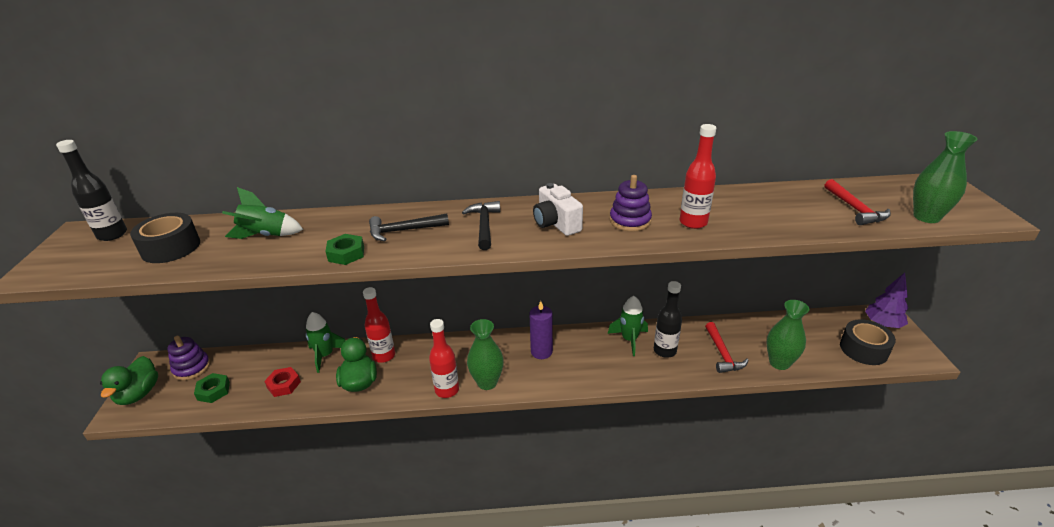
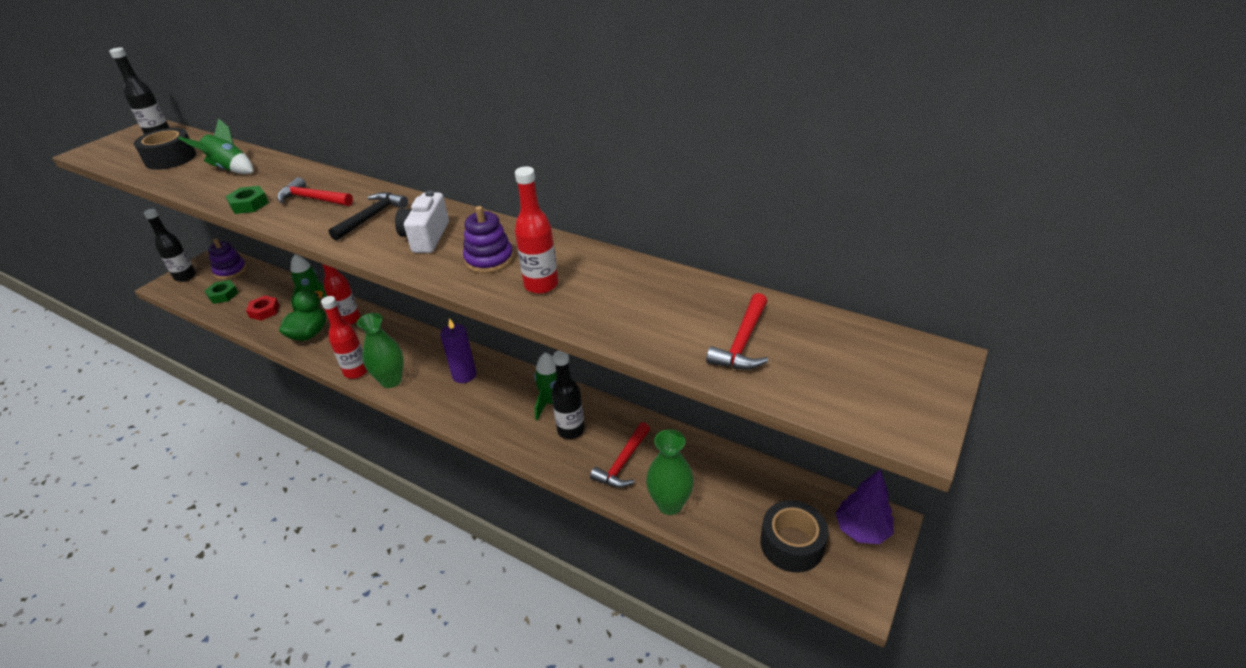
camera: 35 degrees right, 5 degrees up
(139, 394) = (185, 276): green duck -> black bottle
(404, 230) = (313, 199): black hammer -> red hammer
(926, 217) = (814, 390): green vase -> none

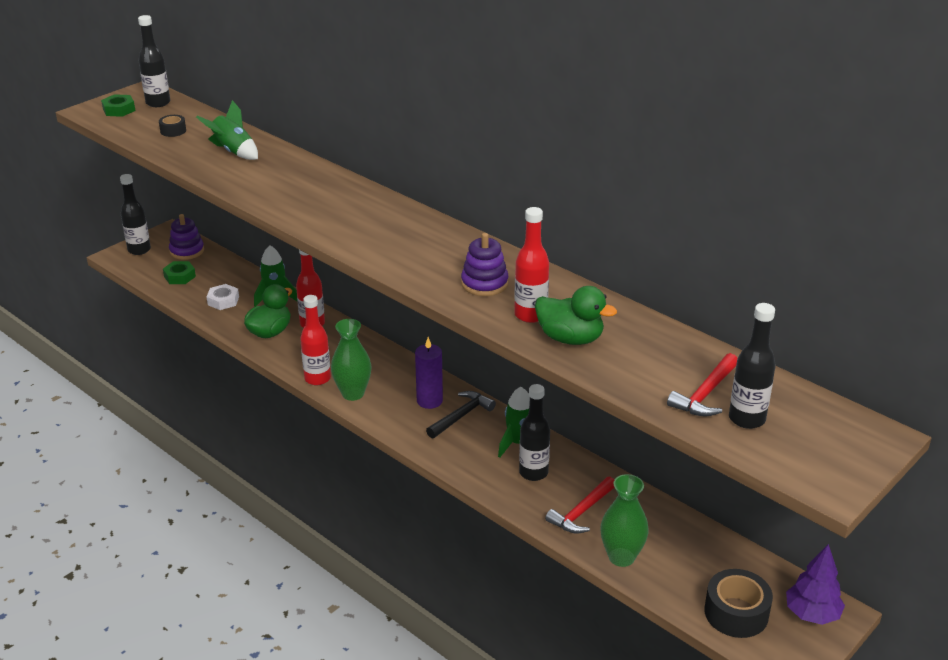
camera: 10 degrees right, 5 degrees down
(170, 158) = (173, 131): black tape -> black tape, size x0.53
(249, 204) = (255, 193): green nut -> green nut (119, 110)
(264, 311) = (223, 301): red nut -> white nut
(313, 199) = (317, 196): red hammer -> none
(372, 217) = (374, 224): black hammer -> black hammer (461, 416)
(426, 237) = (426, 252): white camera -> none
(587, 304) = (570, 338): none -> green duck
(794, 363) = (746, 419): none -> black bottle

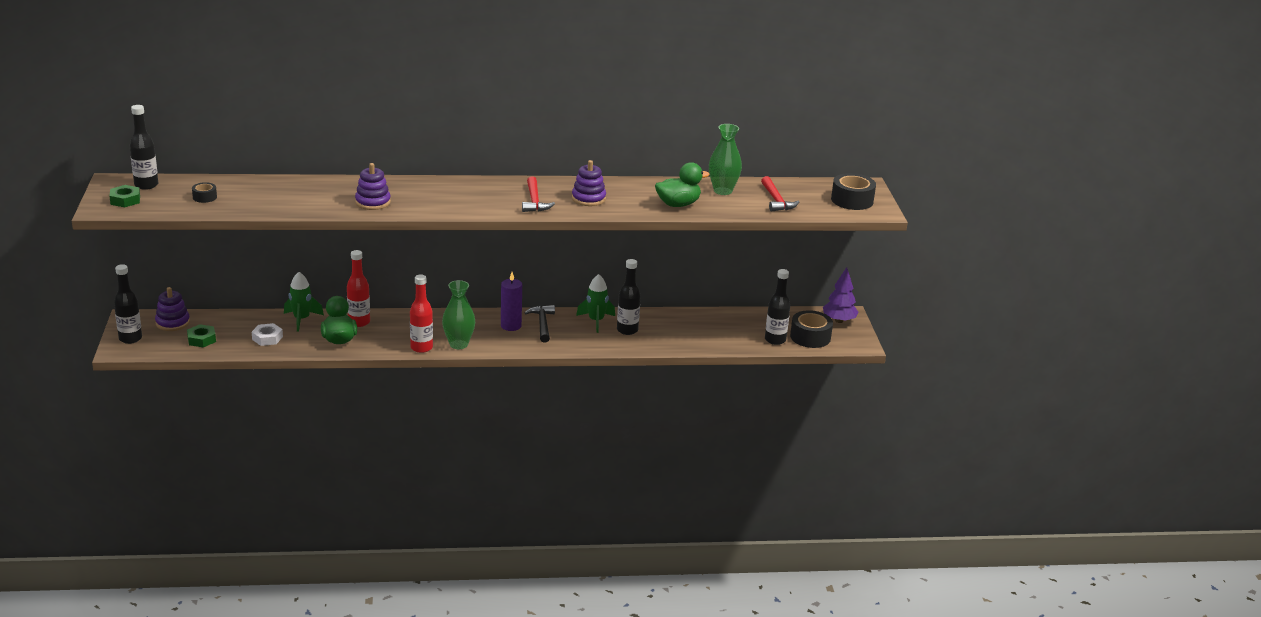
camera: 50 degrees left, 5 degrees down
(233, 152) = (281, 193): green rocket -> none
(282, 193) = (373, 202): none -> purple stacking toy
(530, 315) = (640, 203): red bottle -> none
(581, 512) = (680, 334): red hammer -> red hammer (534, 201)
(621, 557) = (729, 343): green vase -> green vase (722, 191)
(746, 419) = (808, 202): black bottle -> black bottle (775, 340)
(817, 448) = (852, 200): none -> black tape

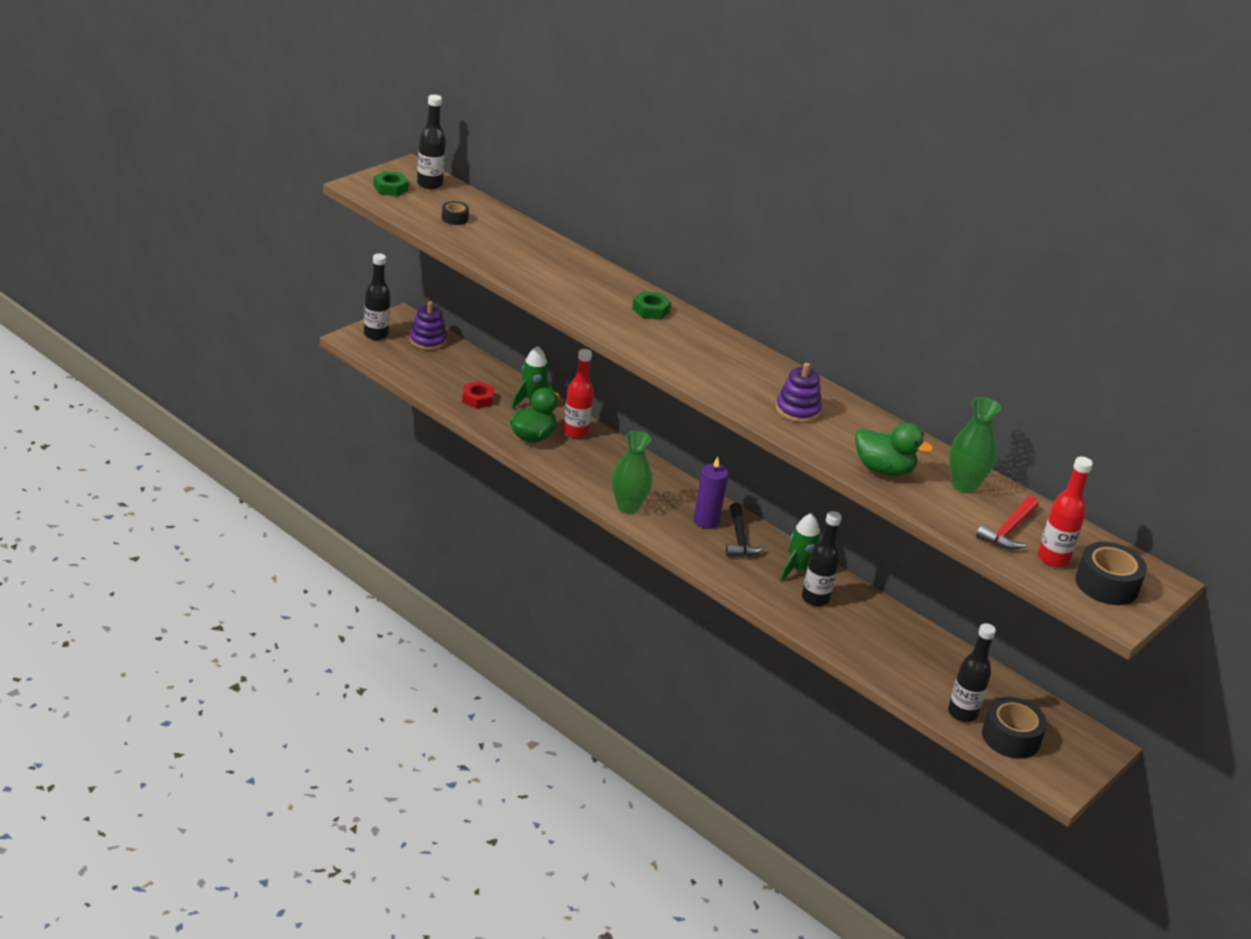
camera: 45 degrees right, 5 degrees up
(201, 339) = (426, 368): green nut -> green nut (651, 310)
(267, 338) = (477, 399): white nut -> red nut
(373, 202) = (584, 299): purple stacking toy -> none
(421, 348) = (590, 489): red bottle -> red bottle (1053, 558)
(534, 201) = (737, 382): red hammer -> none
(542, 324) = (739, 539): black hammer -> black hammer turned 135 degrees clockwise
(839, 320) = (1079, 744): purple tree -> none

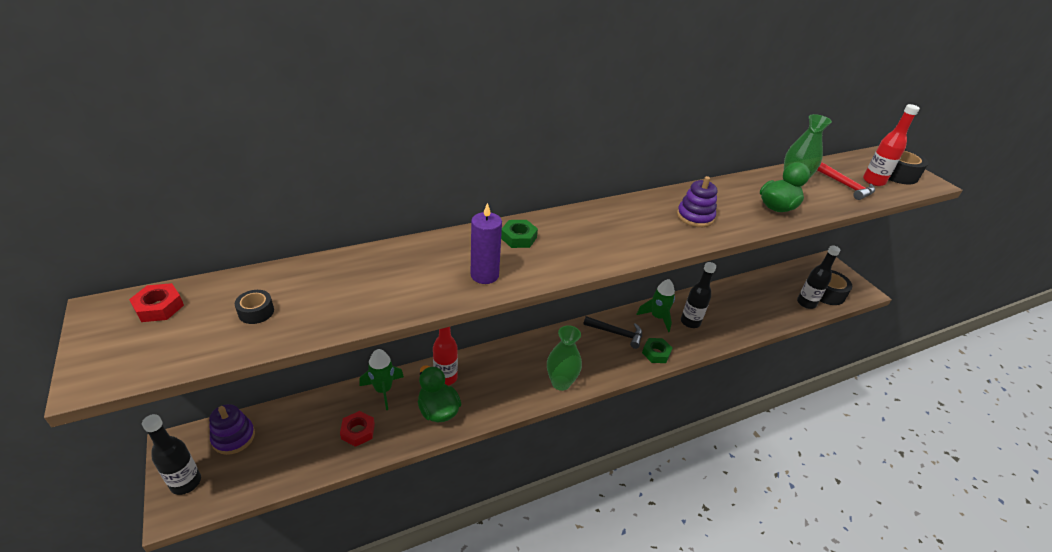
camera: 65 degrees left, 5 degrees up
(390, 188) = (132, 346): green nut -> green nut (656, 353)
(429, 184) = (159, 307): black bottle -> red nut
(706, 521) = (591, 343): purple candle -> purple candle (484, 275)

